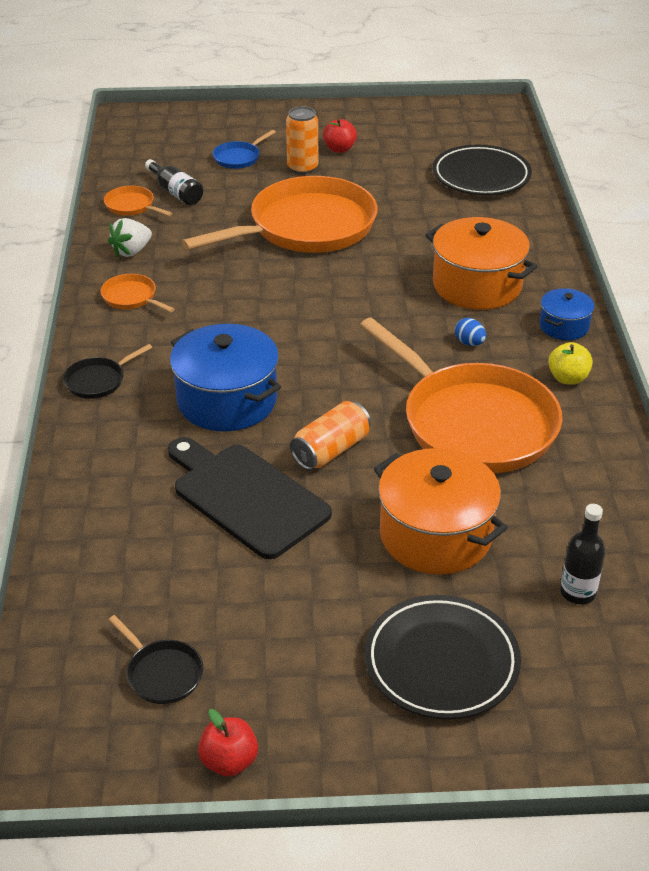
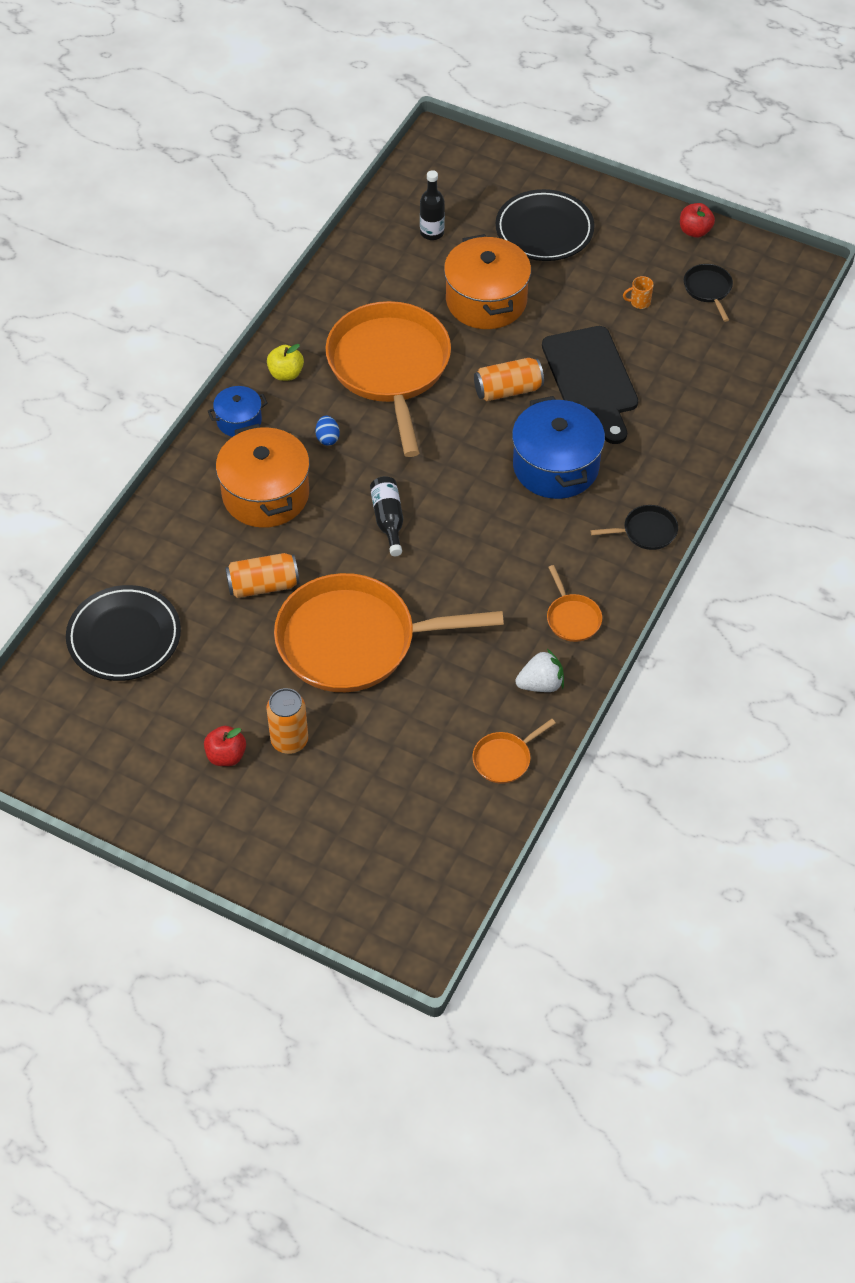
camera: 150 degrees left, 15 degrees up
(132, 206) = (504, 759): orange pan -> orange pan turned 75 degrees clockwise
(176, 192) = (447, 761): black bottle -> black bottle (388, 520)
(239, 158) = (343, 793): blue pan -> none
(246, 614) = (639, 302): none -> orange mug
(412, 233) = (263, 585): none -> orange can

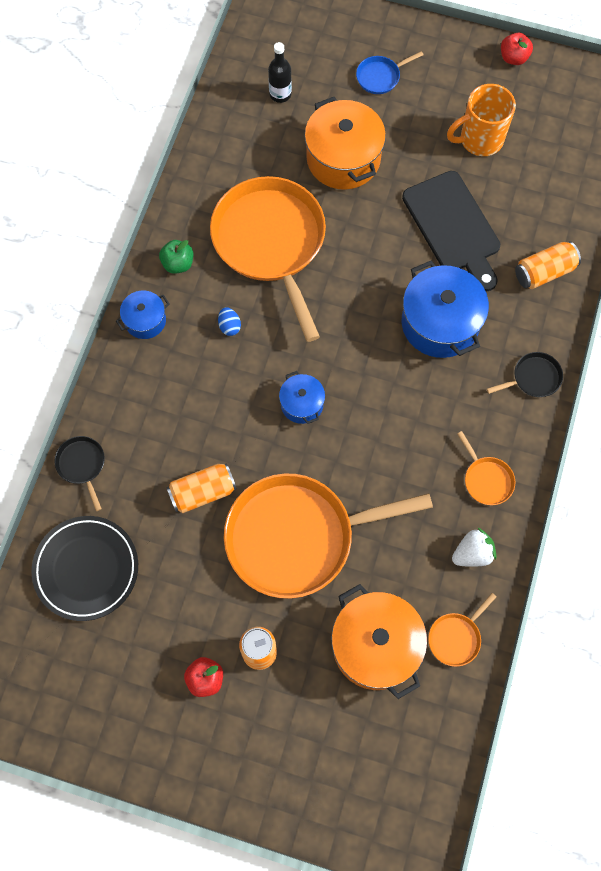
camera: 10 degrees left, 15 degrees up
(265, 494) = (185, 395): orange pot -> orange pot (375, 646)
(286, 373) = (178, 264): yellow apple -> green apple
(388, 520) = (302, 404): black bottle -> blue pot
(508, 390) = (381, 250): orange can -> orange can (544, 272)
(544, 230) = (380, 77): black plate -> blue pan
(639, 302) = (479, 140): orange mug -> orange mug, size x2.41
(708, 289) = (537, 117): black pan -> black pan (82, 465)

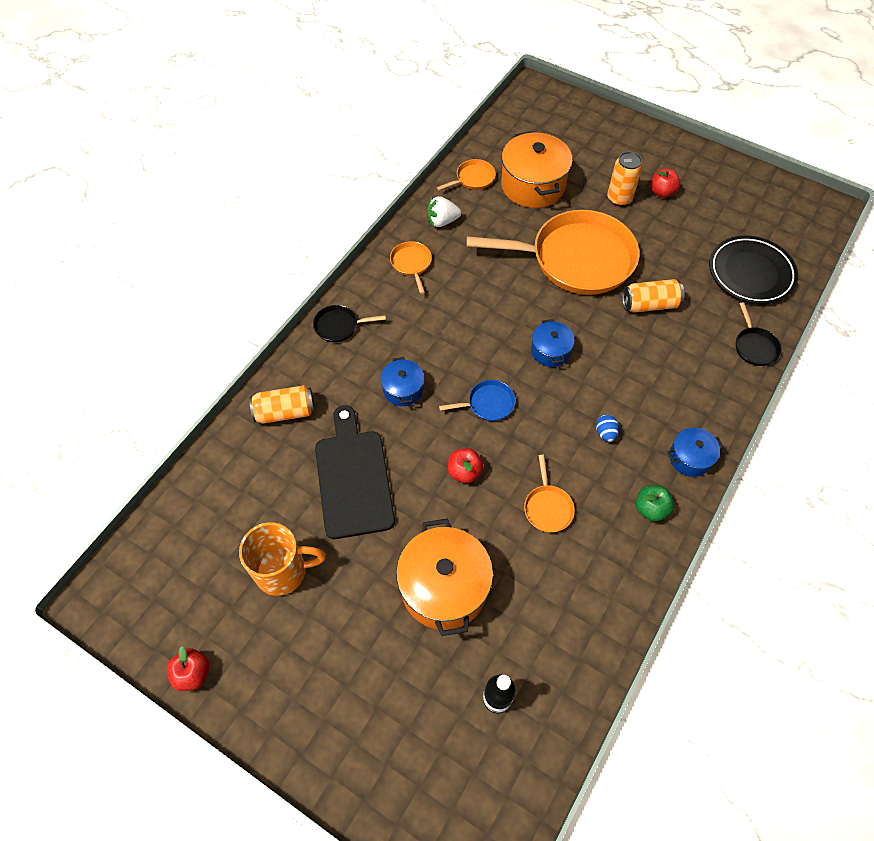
camera: 165 degrees left, 10 degrees down
(271, 243) = (547, 507): orange pan -> orange pan, size x0.40
(354, 256) = (464, 472): none -> red apple
(380, 77) = (365, 690): blue pan -> blue pan (488, 404)
(440, 323) = (403, 389): blue pot -> blue pot, size x0.53

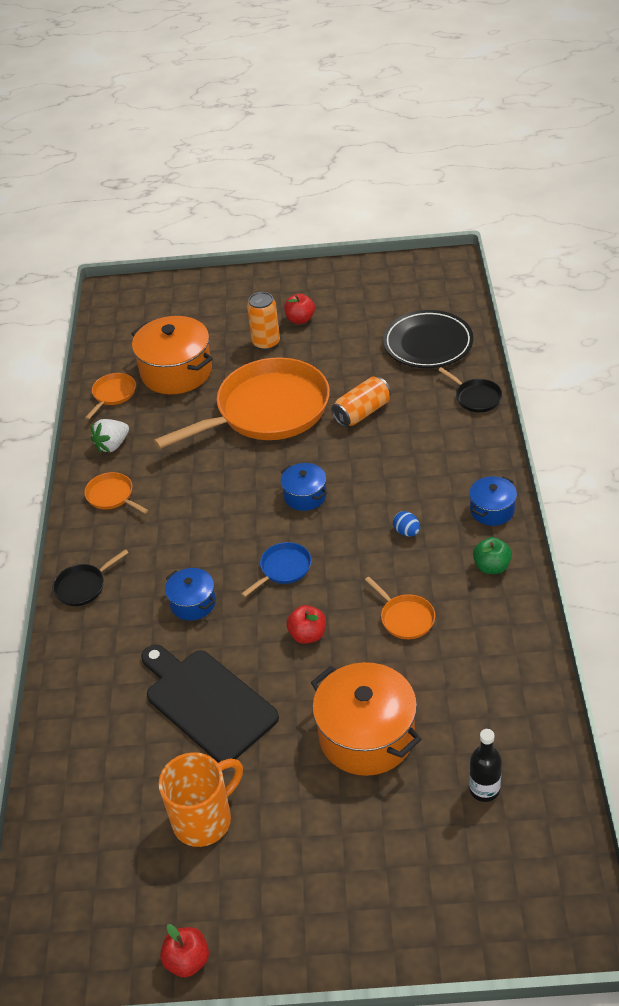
camera: 30 degrees left, 15 degrees down
(285, 412) = (90, 689): orange can -> none

